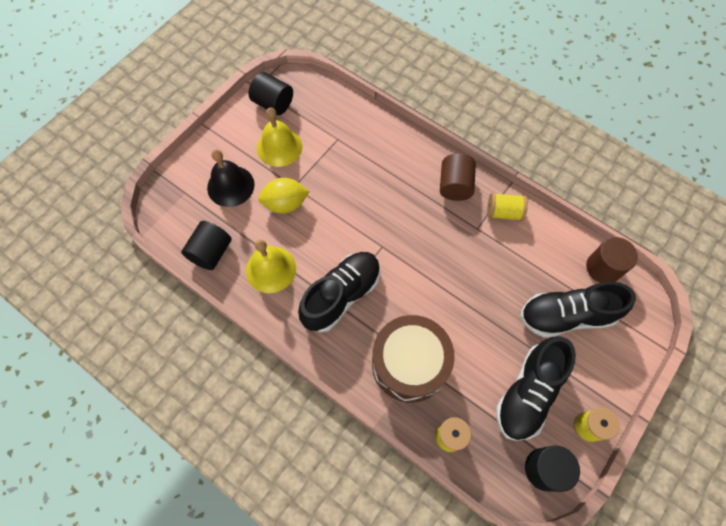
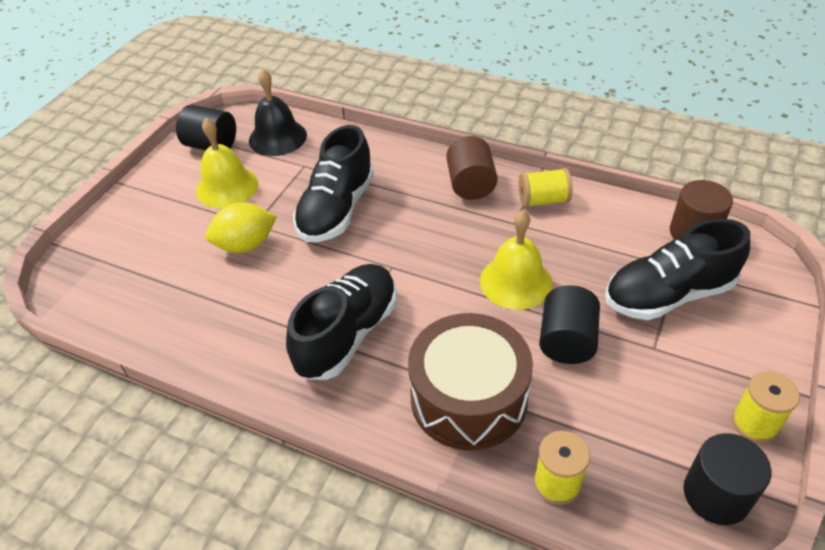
camera: 10 degrees left, 20 degrees down
(211, 252) = (145, 320): black cylinder -> black cylinder (566, 341)
(230, 186) = (164, 239): black bell -> black bell (277, 137)
(271, 269) = (237, 323): yellow bell -> yellow bell (516, 281)
(528, 393) = (652, 398): black shoe -> black shoe (336, 209)

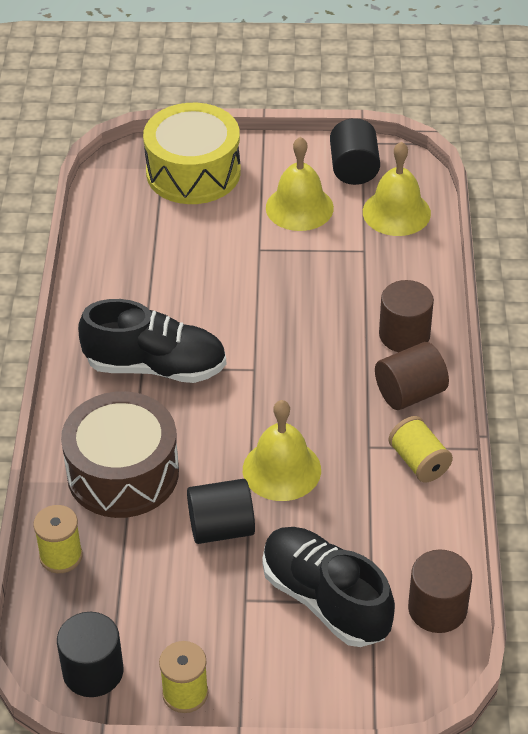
camera: 65 degrees right, 0 degrees up
(125, 239) = (193, 172): none -> yellow drum
(245, 245) = (228, 255): yellow lemon -> none
(277, 137) = (396, 212): black bell -> yellow bell
(336, 209) = (311, 300): black shoe -> none
(409, 170) = (404, 335): none -> brown cylinder

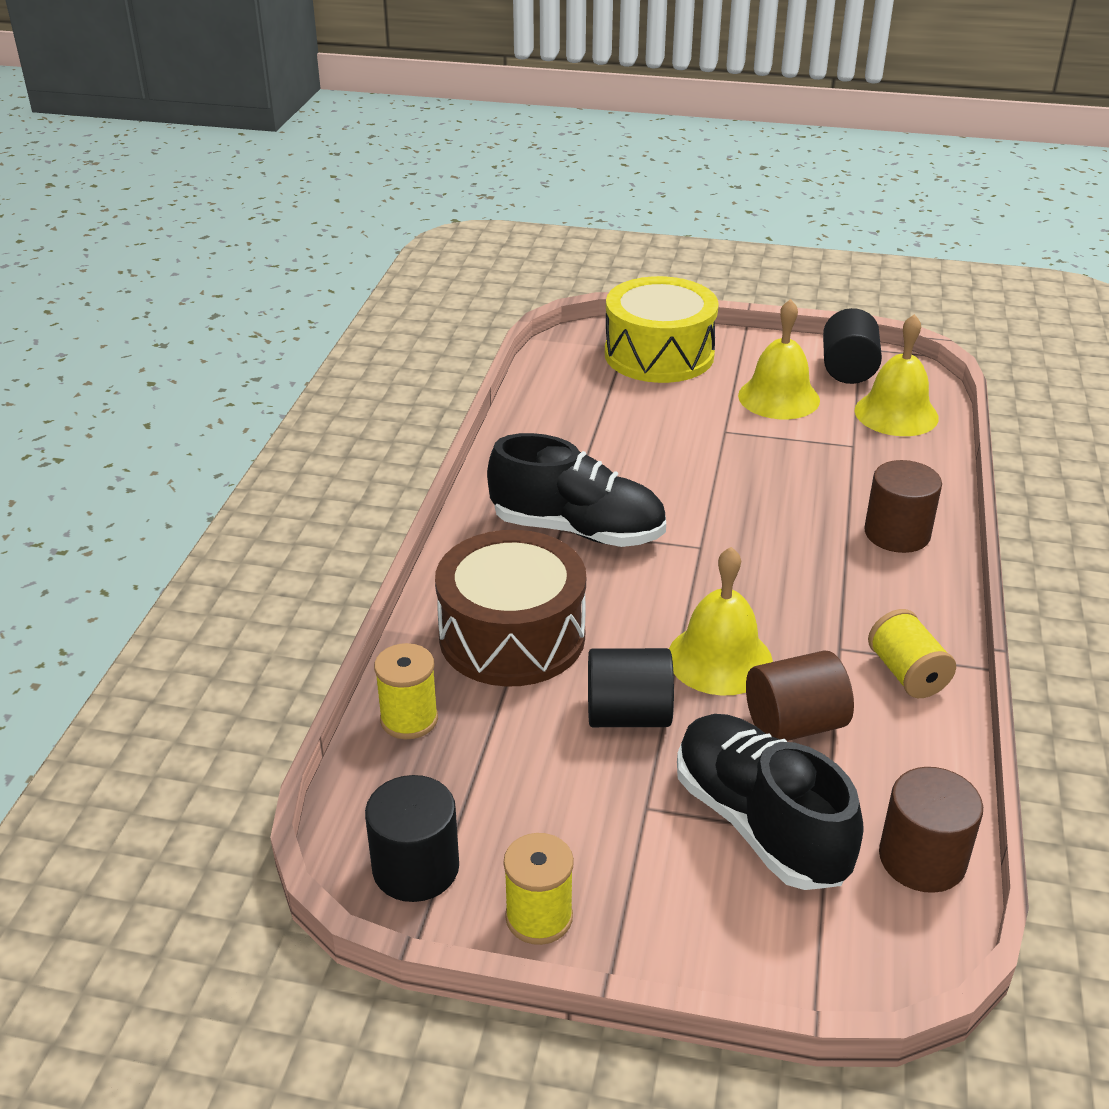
camera: 10 degrees right, 10 degrees down
(410, 393) = (900, 596): brown cylinder -> brown cylinder (794, 725)

